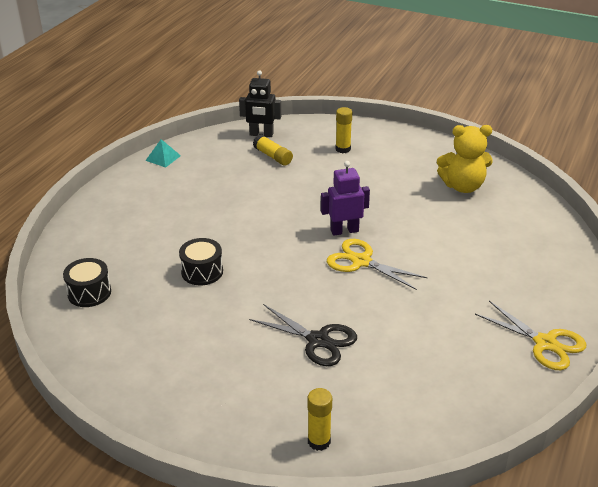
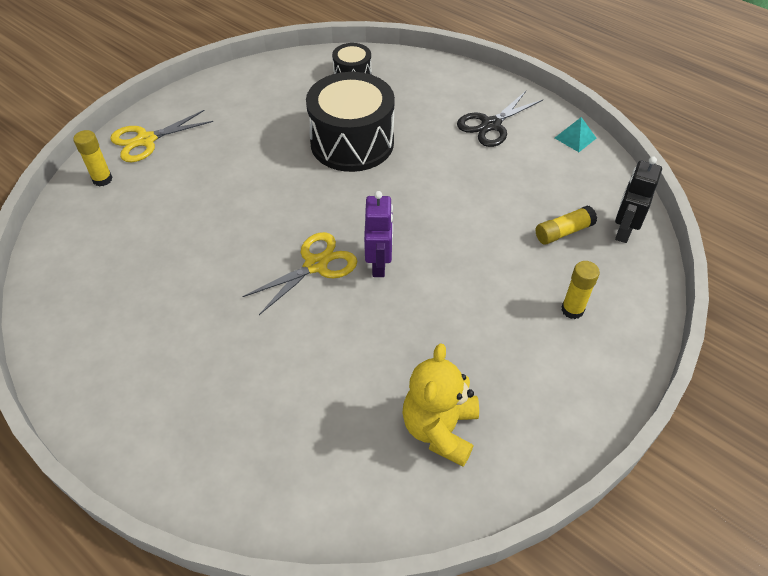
camera: 105 degrees right, 15 degrees up
(202, 272) = (352, 143): black drum -> black drum, size x2.00
(318, 340) = (215, 203): black scissors -> black scissors (491, 125)
(545, 343) = (99, 390): yellow scissors -> yellow scissors (146, 140)

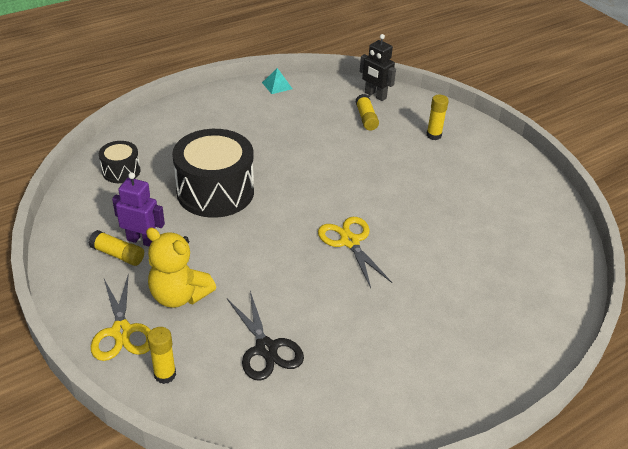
camera: 75 degrees left, 10 degrees down
(237, 109) = (118, 254): none -> yellow glue stick
(379, 264) = (362, 208): purple robot -> purple robot (142, 240)
(440, 429) = (512, 214): yellow teddy bear -> yellow teddy bear (179, 295)
(491, 125) = (239, 116): black scissors -> black scissors (266, 348)

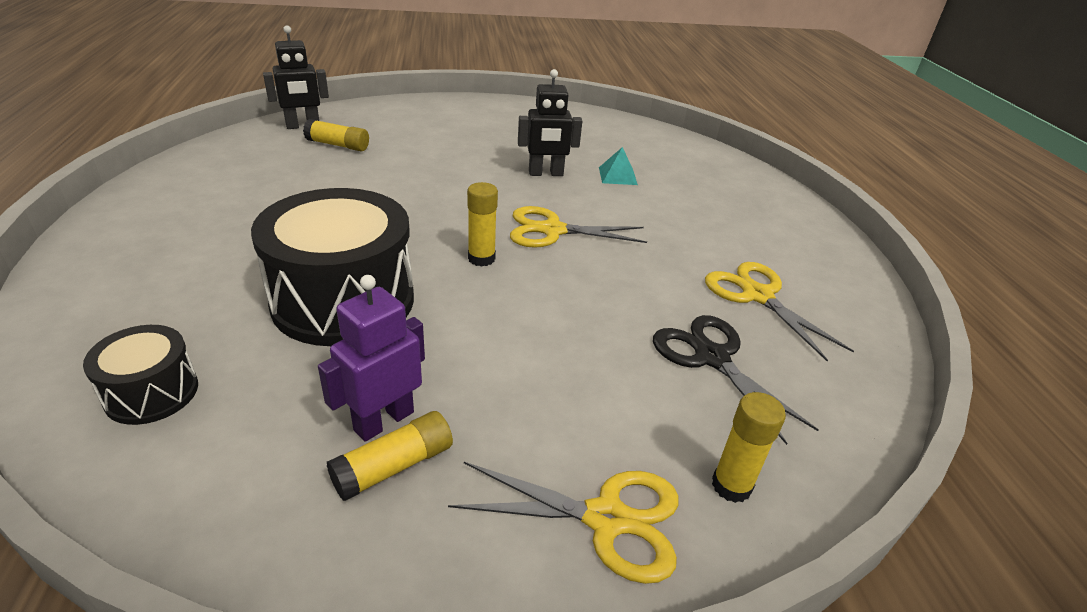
camera: 65 degrees left, 5 degrees down
(179, 295) = (557, 414): yellow teddy bear -> none
(266, 348) = (712, 358): black scissors -> black scissors turned 120 degrees counterclockwise
(277, 85) = (171, 173): turquoise pyramid -> turquoise pyramid (617, 176)
(354, 361) = (757, 296): none -> yellow scissors
(424, 215) = (546, 173): none -> black robot
(433, 135) = (421, 124): yellow glue stick -> yellow glue stick (481, 258)

